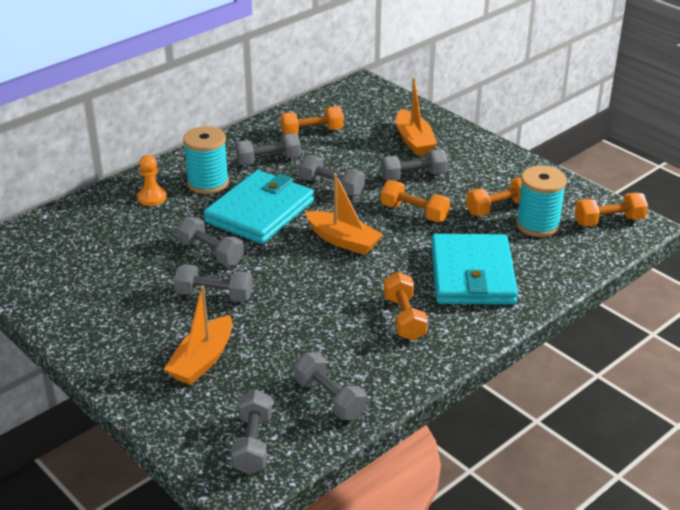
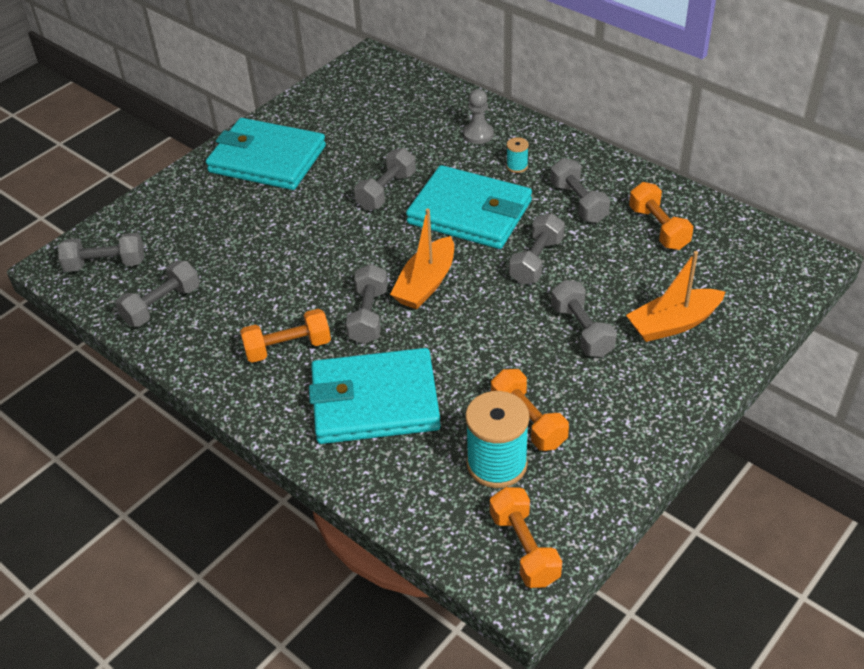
camera: 85 degrees right, 10 degrees up
(123, 325) = (267, 159): none -> turquoise wallet
(152, 197) = (478, 134): orange pawn -> grey pawn
(202, 360) = (218, 215): orange boat -> none
(208, 183) = (517, 166): turquoise spool -> turquoise spool, size x0.46
(214, 295) = (316, 205): grey dumbbell -> grey dumbbell (368, 316)
(414, 213) = (497, 338): orange dumbbell -> none

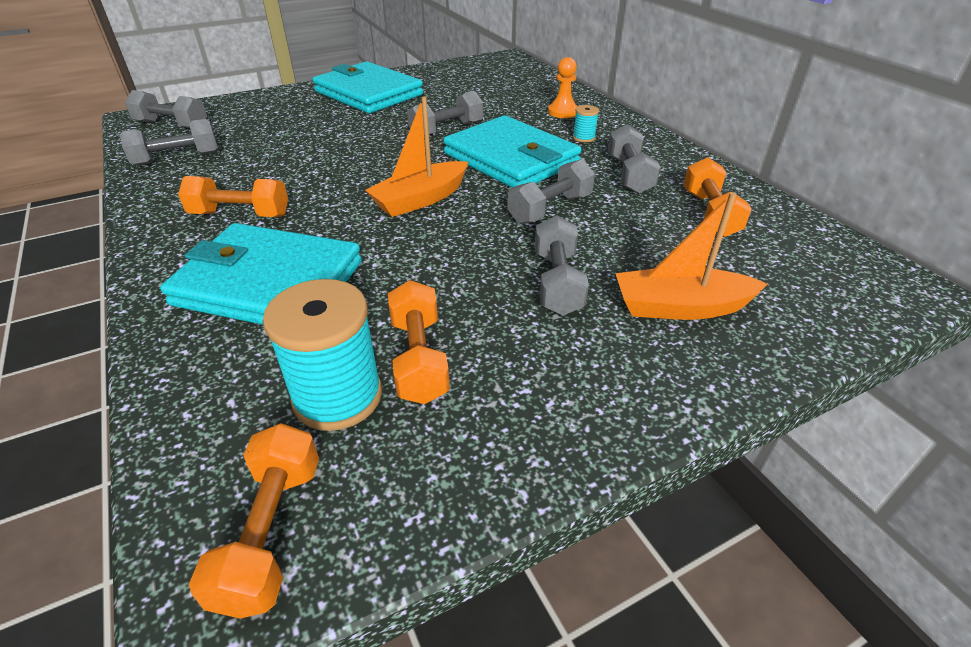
camera: 20 degrees right, 5 degrees down
(368, 316) = (340, 210): grey dumbbell -> none
(478, 134) = (563, 112): grey pawn -> orange pawn

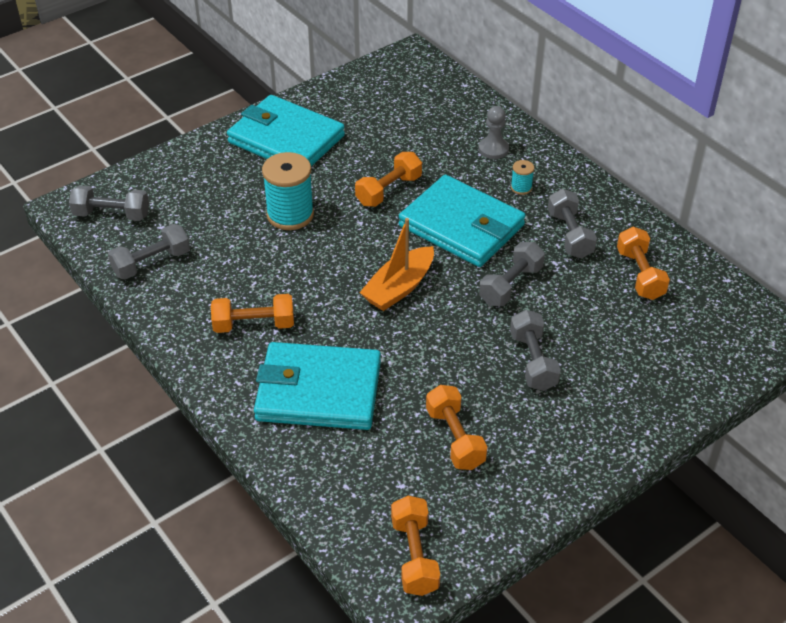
camera: 10 degrees left, 5 degrees up
(337, 396) = (413, 472): turquoise spool -> turquoise spool (290, 215)
(446, 130) = (388, 190): grey dumbbell -> orange dumbbell
(563, 112) = (493, 149): orange pawn -> grey pawn
(680, 307) = (623, 372): orange boat -> none

